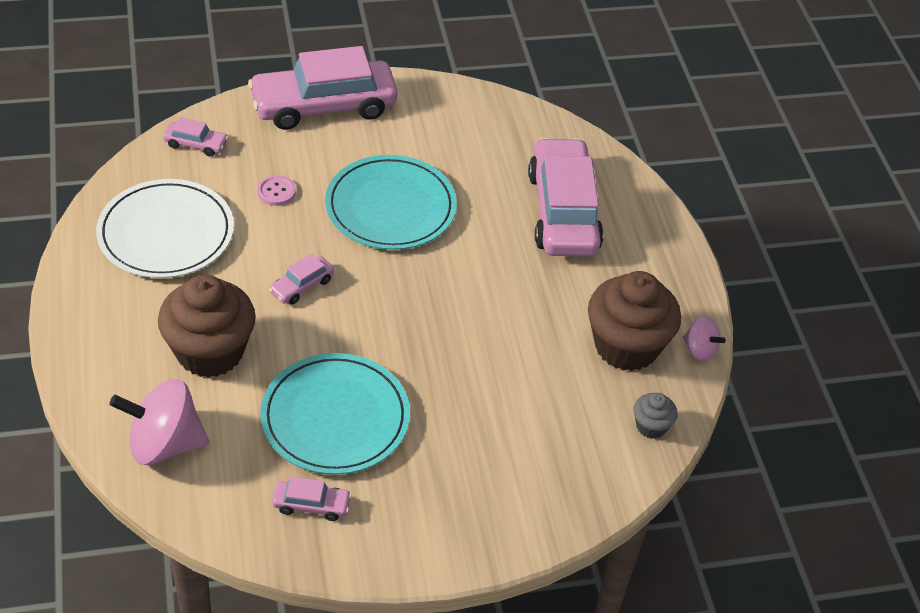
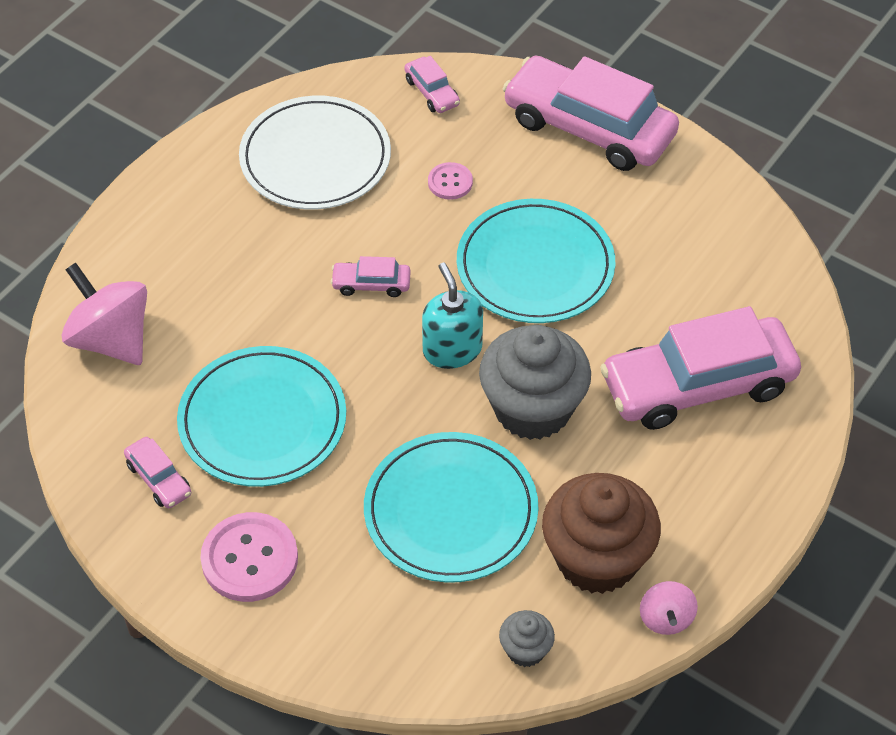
camera: 50 degrees right, 5 degrees up
(210, 352) = (231, 288): brown cupcake -> none
(401, 289) = (452, 349): none -> turquoise soap dispenser
(432, 506) = (250, 559): none -> pink button
(490, 289) = (532, 408): none -> grey cupcake
(516, 383) = (451, 511): none -> turquoise plate
(563, 211) = (698, 385): pink car -> pink car turned 150 degrees counterclockwise

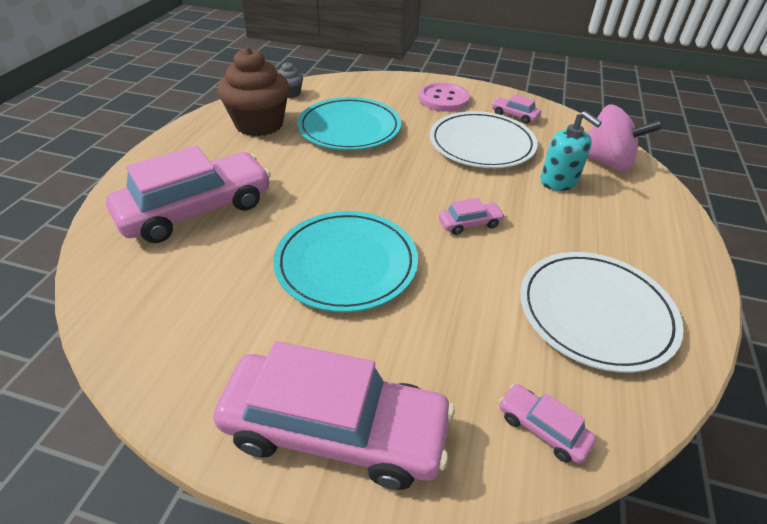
camera: 160 degrees right, 10 degrees down
(262, 421) = (481, 144): turquoise plate -> white plate
(450, 182) = (457, 320): pink button -> none
(452, 349) = (387, 197): turquoise soap dispenser -> turquoise soap dispenser (559, 181)
(532, 408) = (317, 177): grey cupcake -> none
(666, 618) = (217, 111): pink spinning top -> none

